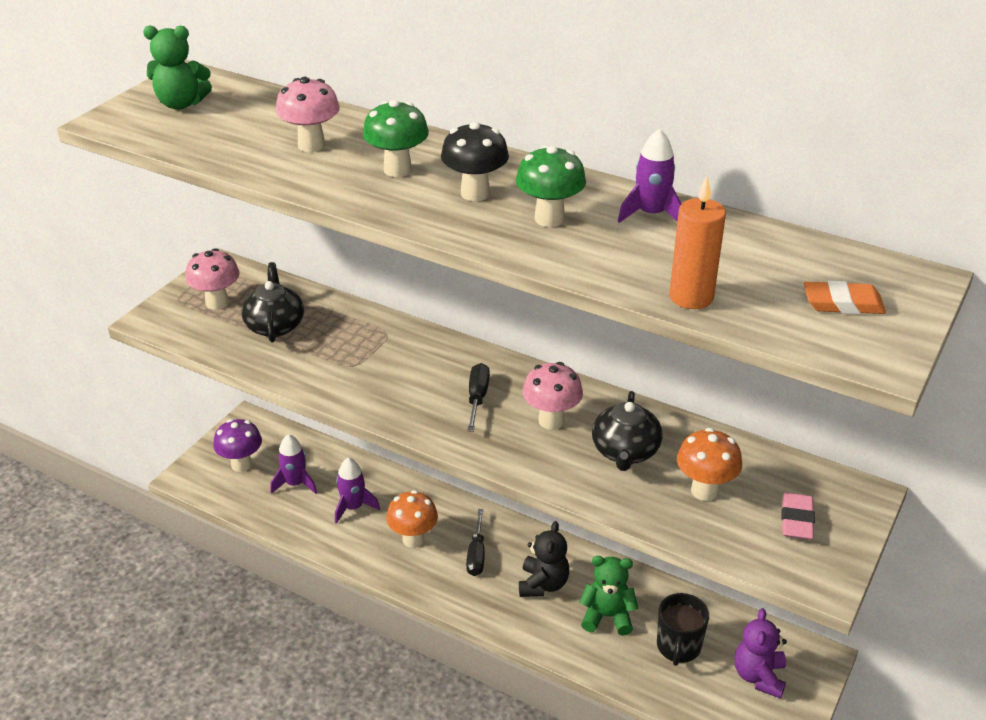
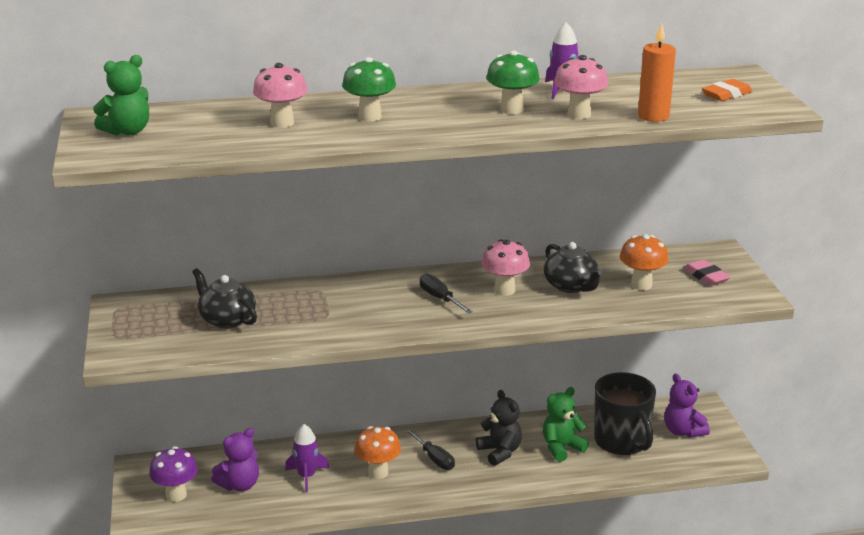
camera: 40 degrees left, 10 degrees down
(217, 303) = (155, 325): pink mushroom -> pink mushroom (579, 114)
(295, 483) = (239, 485): purple rocket -> purple teddy bear
(475, 193) = (443, 112): black mushroom -> none
(678, 646) = (622, 440): black mug -> black mug, size x1.51

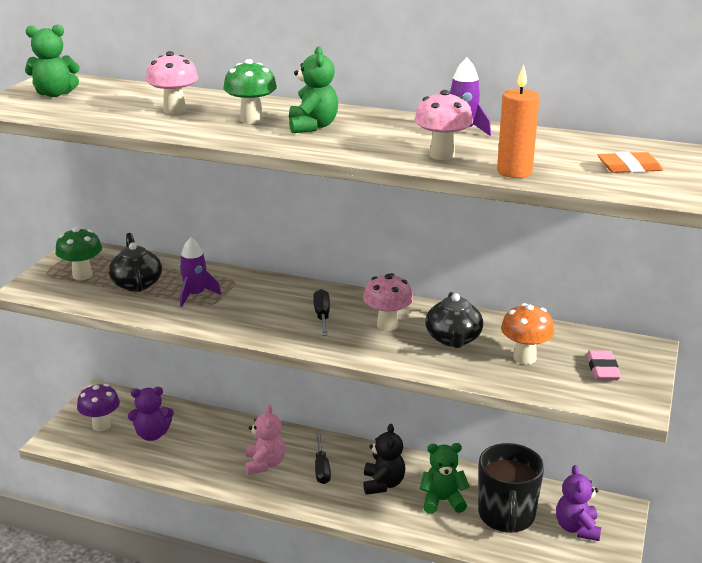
camera: 30 degrees right, 0 degrees up
(307, 476) = (207, 446): purple rocket -> purple rocket (195, 295)
(378, 472) = (265, 464): orange mushroom -> pink teddy bear
(434, 112) = (312, 126): none -> green teddy bear
(511, 109) = (385, 138): green mushroom -> green mushroom (82, 275)

